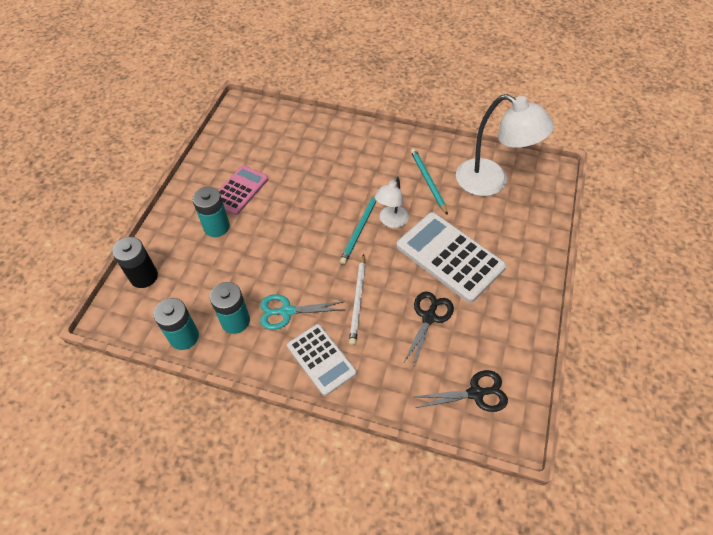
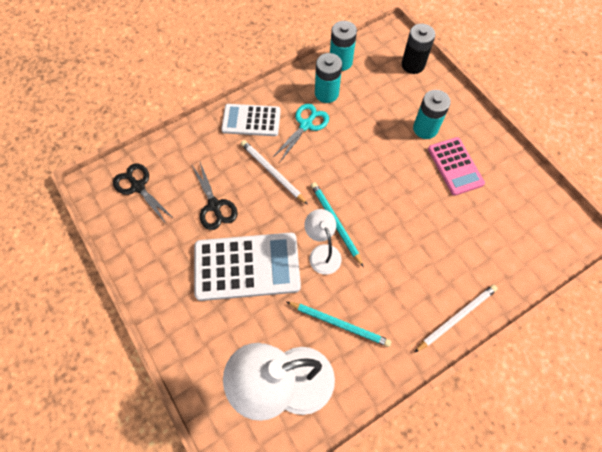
camera: 130 degrees right, 10 degrees up
(360, 132) = (456, 317): none -> white pencil
(476, 393) = (138, 186): black scissors -> black scissors turned 105 degrees clockwise

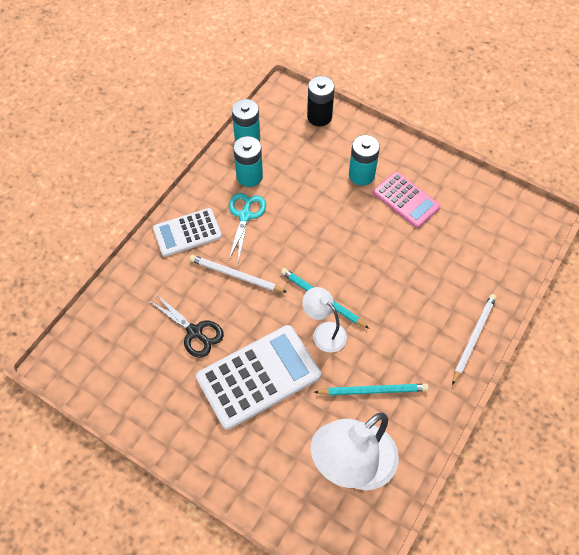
camera: 25 degrees left, 5 degrees down
(138, 186) = (104, 346): black scissors -> none

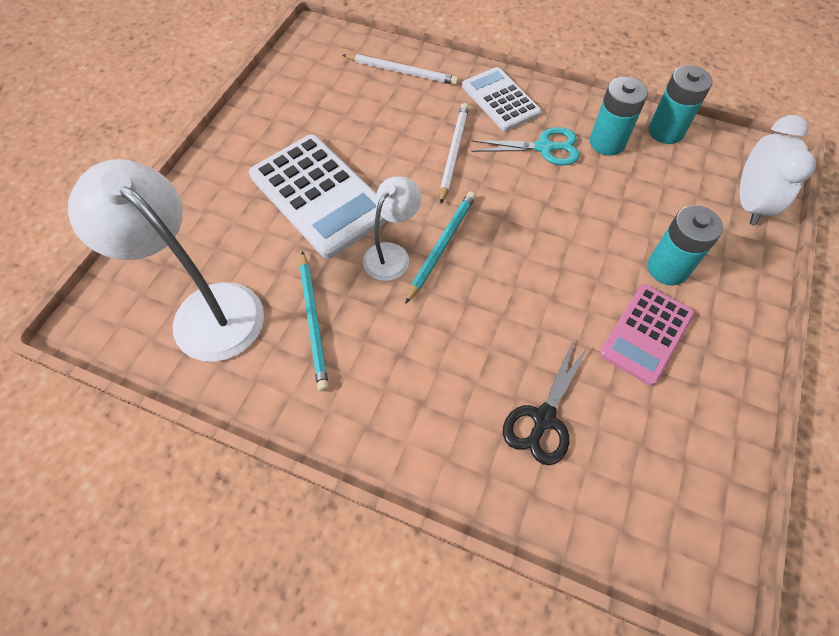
camera: 80 degrees right, 0 degrees up
(194, 332) = (368, 129): black scissors -> black scissors (543, 418)
(319, 117) = (749, 203): black battery -> white clock
(473, 338) = (419, 455): white pencil -> white pencil (401, 72)

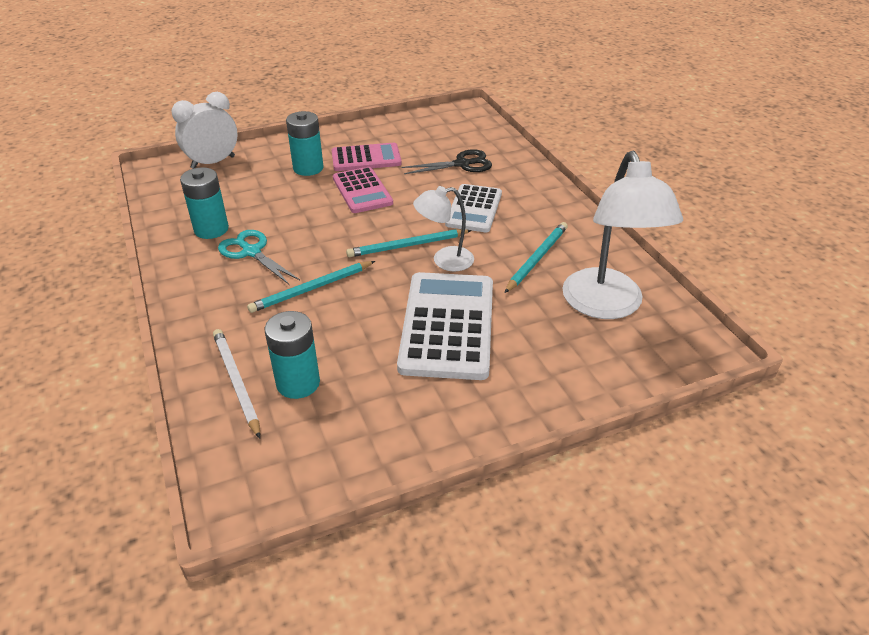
camera: 135 degrees left, 20 degrees down
(453, 153) = (311, 289): white pencil -> turquoise pencil
(500, 99) = (213, 300): white calculator -> white calculator (474, 209)
(573, 280) = (362, 191): none -> pink calculator
(665, 131) = (168, 212): turquoise battery -> turquoise battery (298, 383)

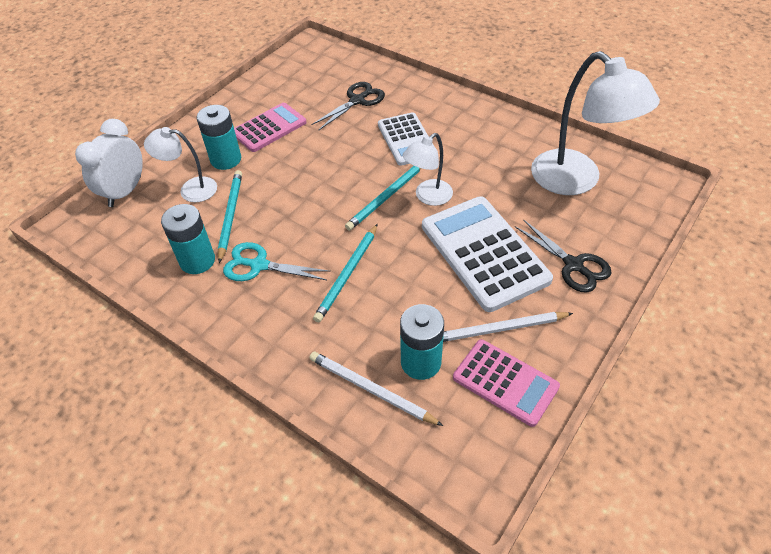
camera: 30 degrees left, 10 degrees up
(260, 179) = (190, 189): none -> white lamp
(362, 191) = (297, 162): pink calculator -> pink calculator (505, 382)
(394, 392) = (499, 329): none -> white pencil
(524, 374) = (573, 265): none -> black scissors
(537, 258) = (494, 163): turquoise pencil -> turquoise pencil (230, 215)

